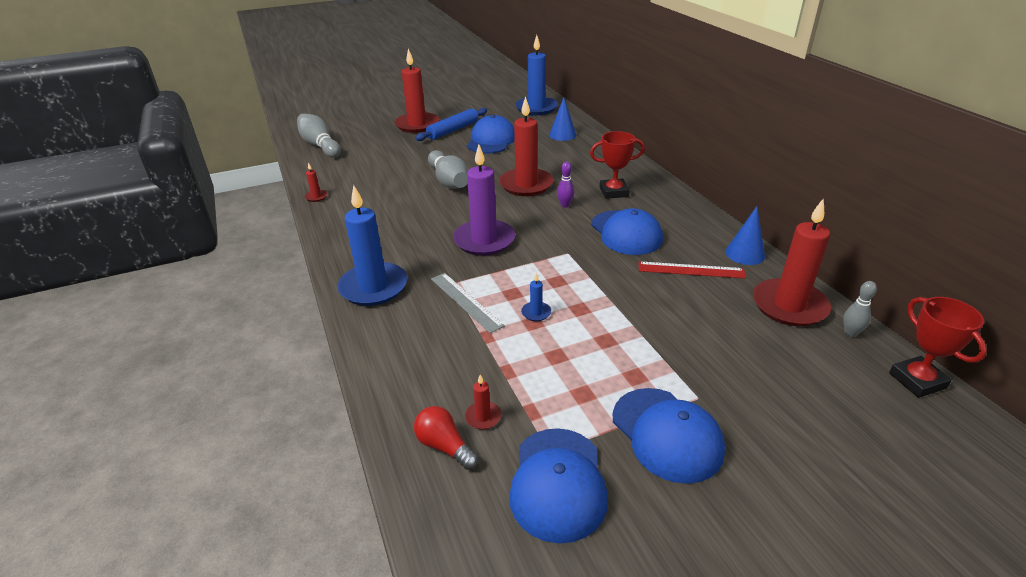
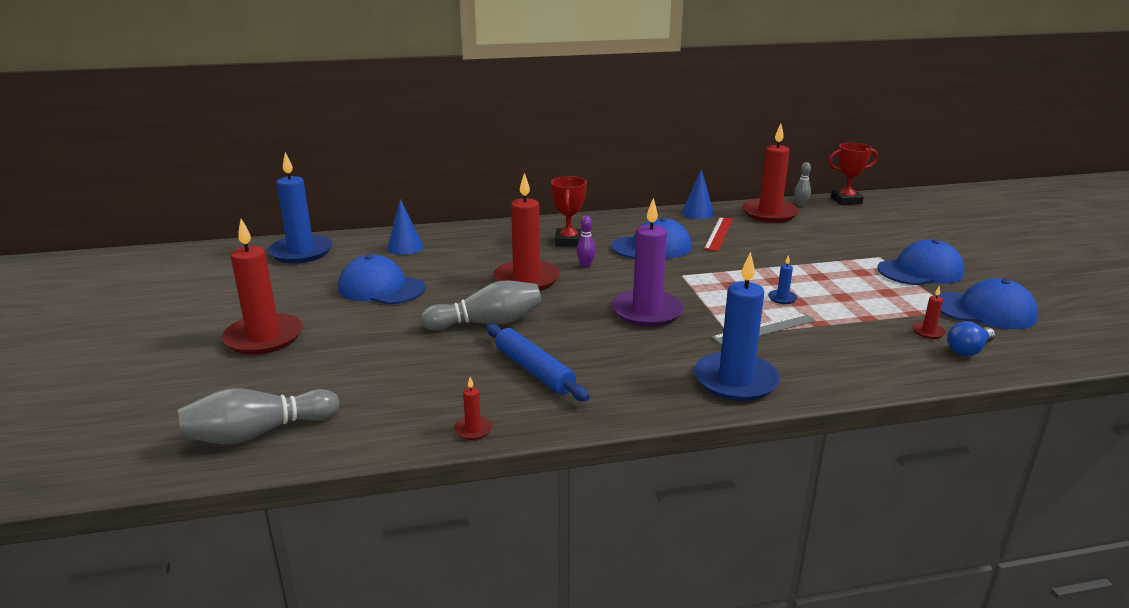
camera: 80 degrees left, 10 degrees down
(444, 446) = (968, 350): red light bulb -> blue light bulb
(453, 130) = (317, 311): blue rolling pin -> blue rolling pin (534, 370)

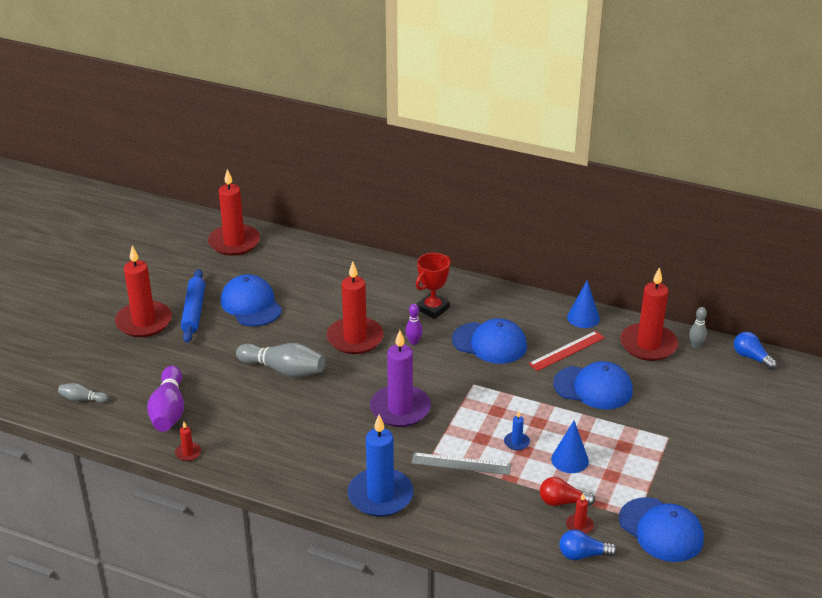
camera: 35 degrees right, 10 degrees up
(258, 433) = (82, 399): grey bowling pin -> grey bowling pin, size x0.51
(301, 252) = (234, 242): blue candle -> red candle
(396, 401) = (169, 411): none -> purple bowling pin
(405, 247) = (307, 266): blue cone -> blue cone (570, 460)
(534, 370) = (268, 425): blue rolling pin -> blue rolling pin (194, 311)
(846, 200) = (751, 357): red trophy -> blue light bulb
(887, 322) = (562, 502): none -> red light bulb
(920, 271) = (677, 468): blue cap -> blue cap (593, 387)

